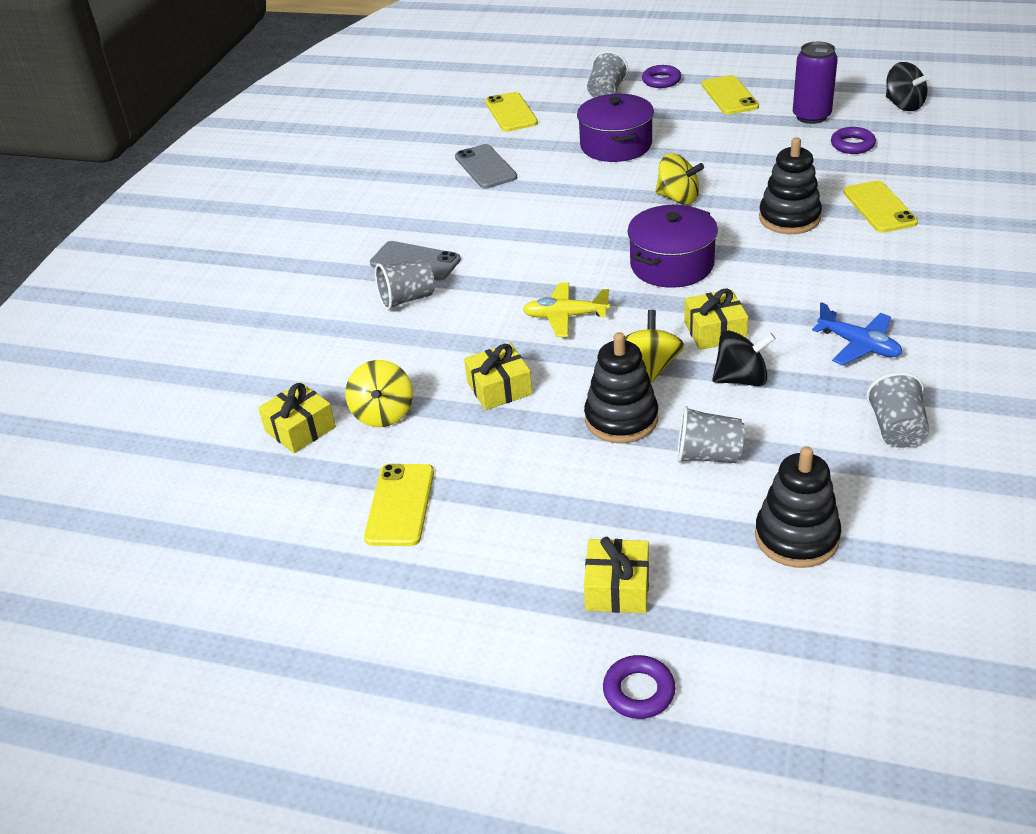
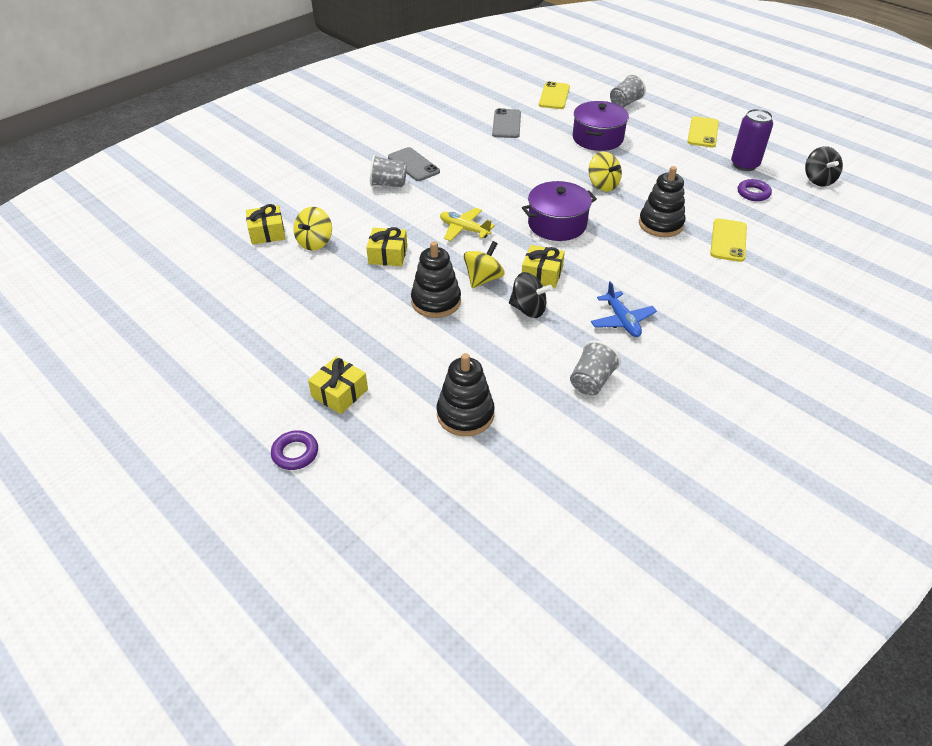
camera: 25 degrees right, 5 degrees up
(400, 505) = (276, 295): yellow phone -> none
(661, 80) = (668, 107): purple ring -> none
(708, 455) = (463, 344): grey cup -> none

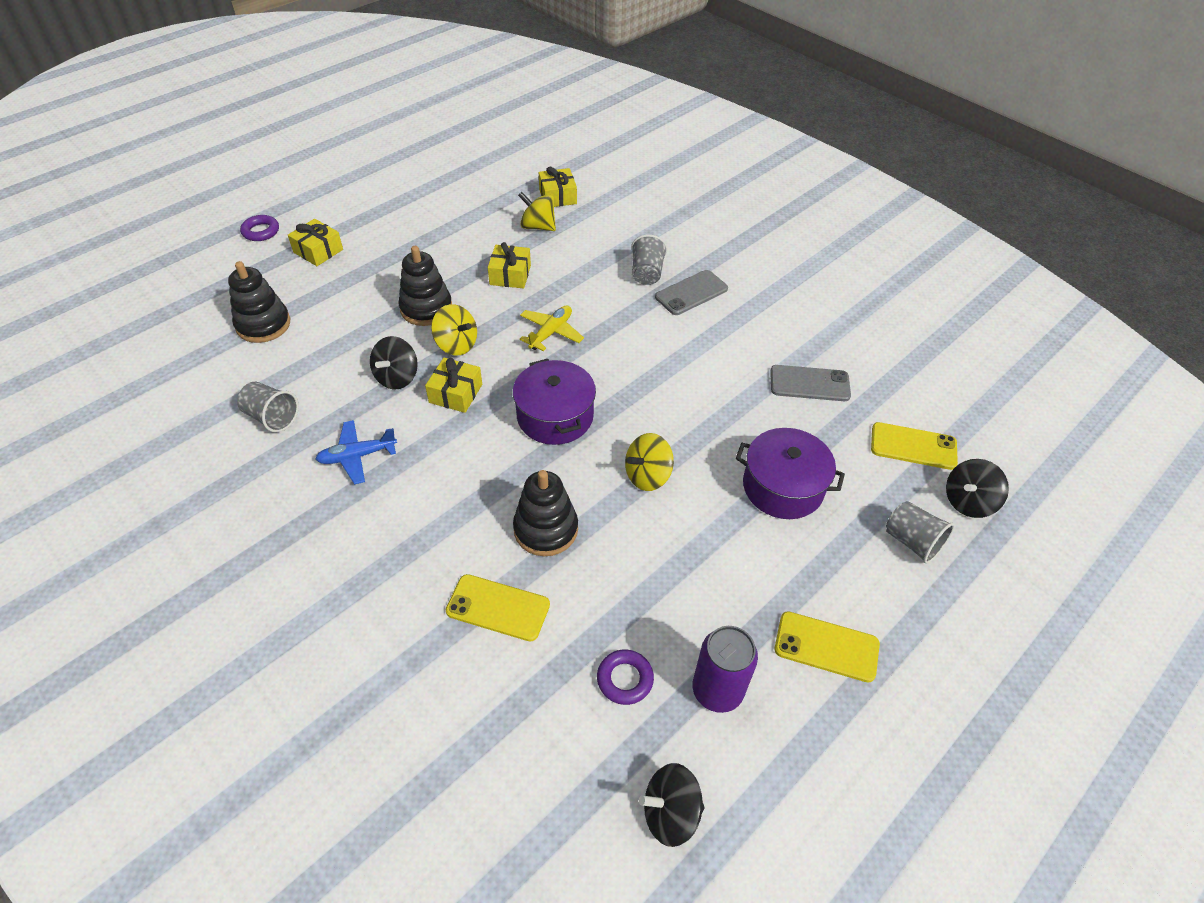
camera: 90 degrees right, 5 degrees up
(591, 85) = (968, 501): none -> black spinning top

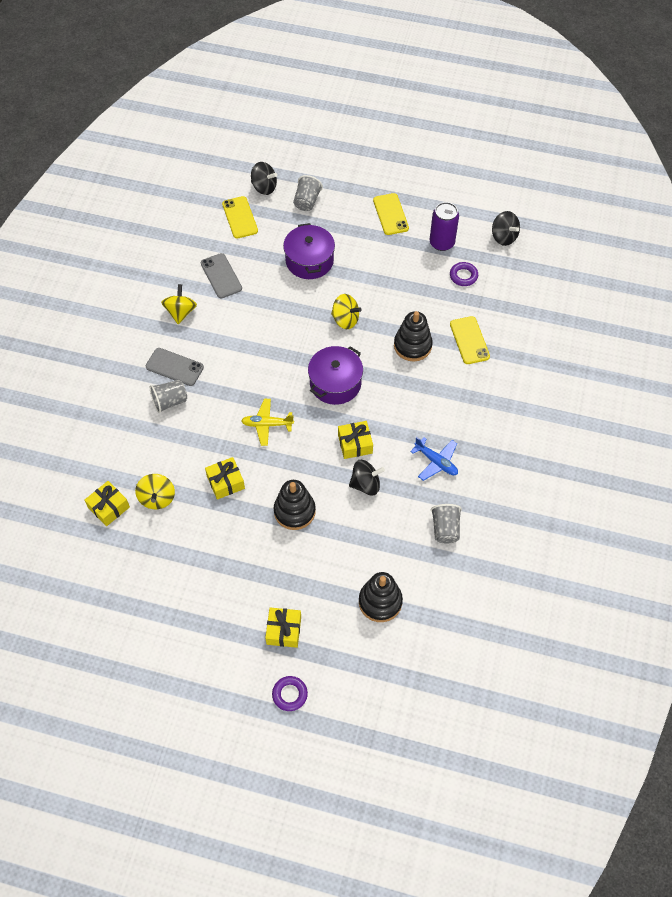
camera: 120 degrees left, 10 degrees up
(456, 344) = (315, 470): yellow spinning top -> yellow spinning top (181, 312)

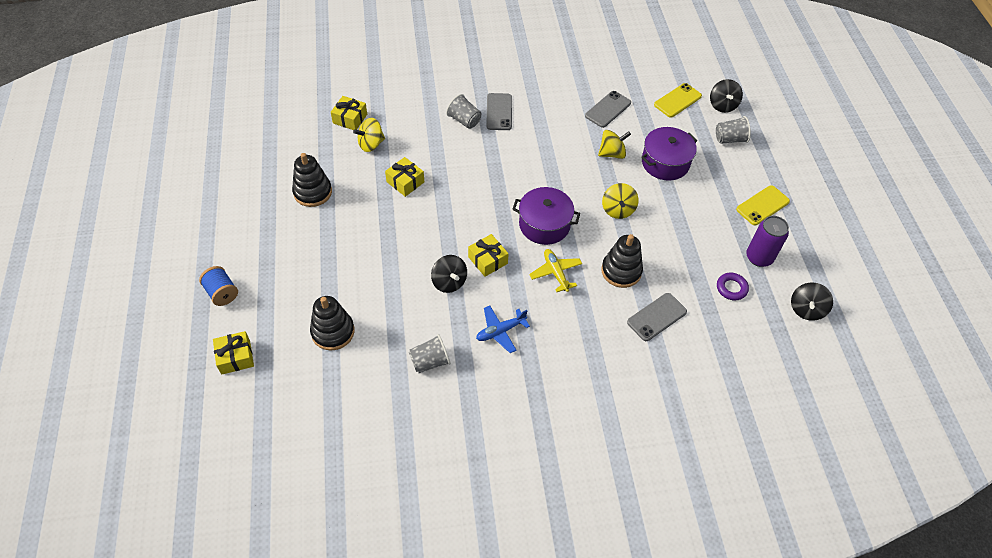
camera: 65 degrees right, 5 degrees down
(181, 312) = (554, 97): yellow spinning top -> yellow spinning top (612, 153)
(267, 424) = (475, 190): yellow plane -> yellow plane (555, 273)
(284, 630) = (280, 269): yellow gift -> yellow gift (235, 357)
(290, 694) = (222, 293): purple ring -> blue spool
(294, 511) = (398, 238): black stacking toy -> black stacking toy (313, 192)
(436, 462) = (500, 331): blue plane -> blue plane turned 45 degrees clockwise
(469, 340) = (656, 317): yellow phone -> grey phone

